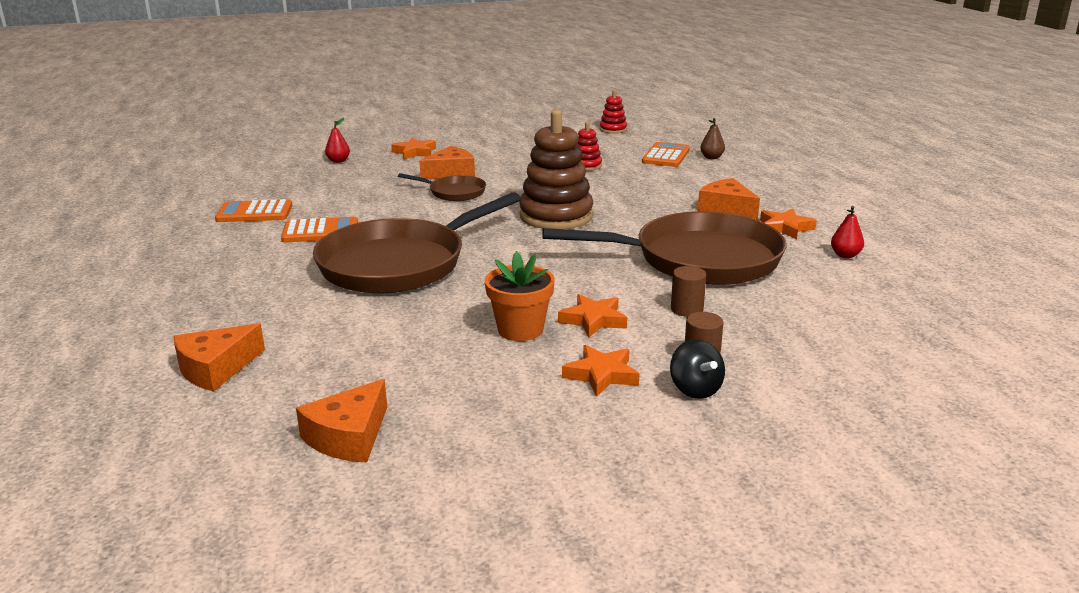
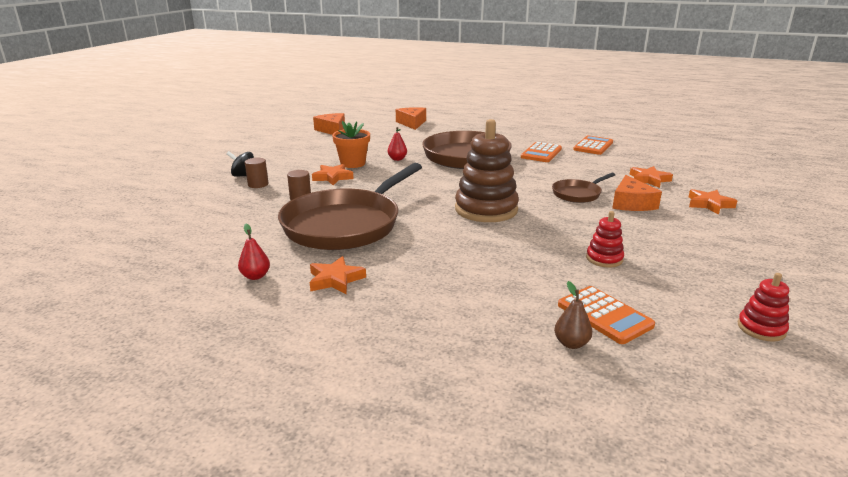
camera: 125 degrees right, 0 degrees up
(338, 161) = (698, 178): red pear -> red pear (397, 159)
(601, 375) = (289, 166): orange star -> orange star (649, 180)
(726, 208) = (410, 275): orange cheese -> none

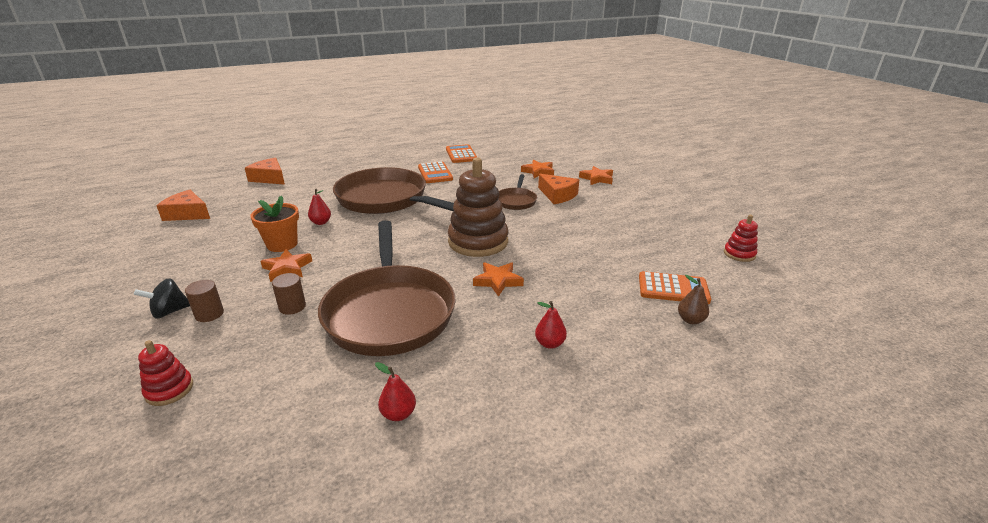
camera: 45 degrees left, 5 degrees up
(335, 280) = (475, 370): orange star -> orange star (498, 281)
(413, 293) = (550, 343): none -> red pear
(604, 259) = (610, 246): red stacking toy -> red stacking toy (169, 390)

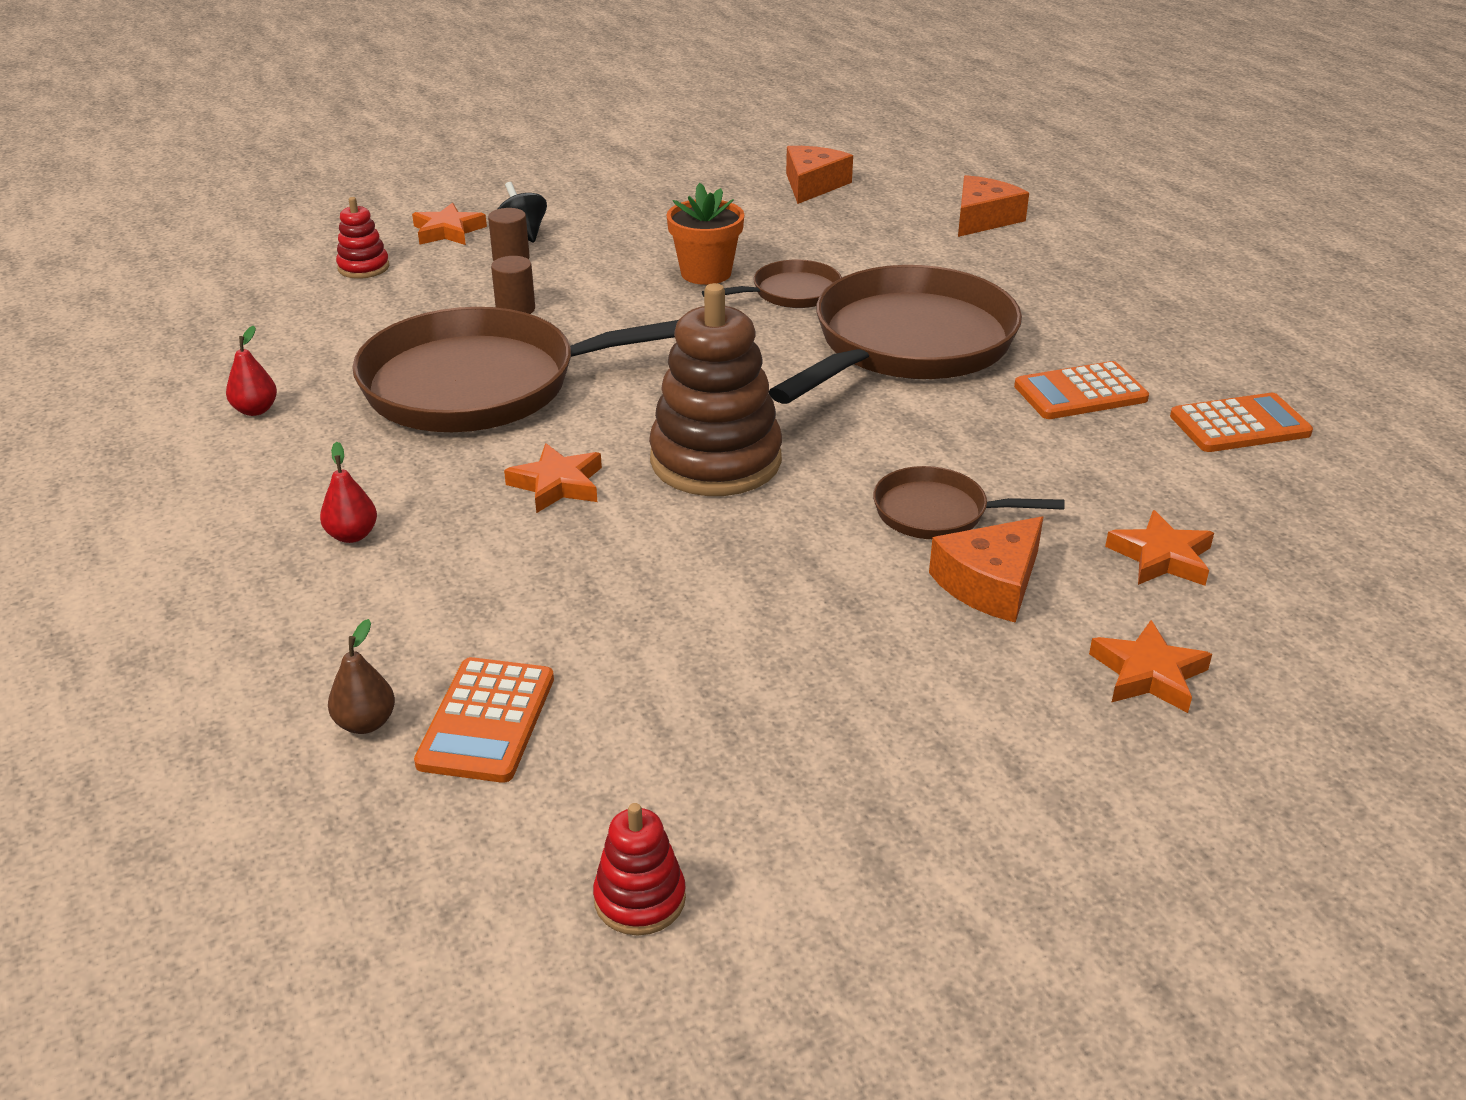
camera: 90 degrees right, 5 degrees up
(287, 268) = (626, 289): orange star -> orange star (448, 231)
(321, 222) = (791, 293): red pear -> brown pan

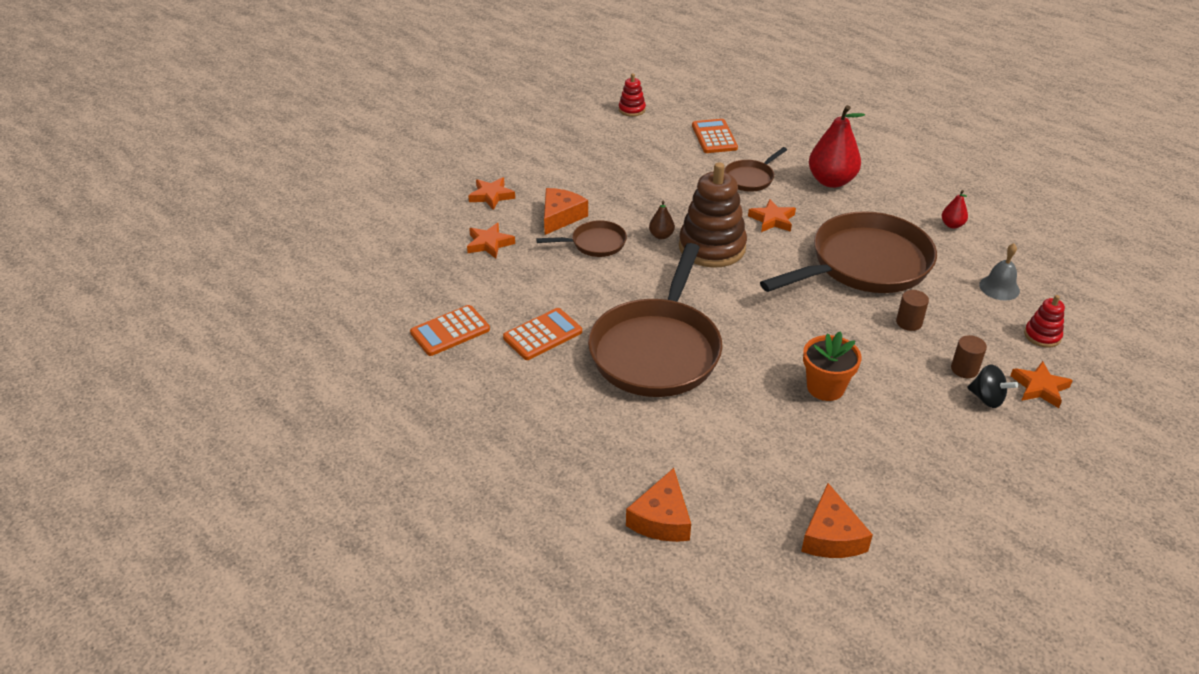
camera: 160 degrees right, 5 degrees up
(329, 320) = (999, 287): none -> grey bell
(352, 535) = (831, 181): red pear -> red pear, size x2.13
(365, 723) = (752, 129): brown pear -> brown pear (661, 236)
(791, 293) = (755, 381): brown pan -> brown pan (750, 178)

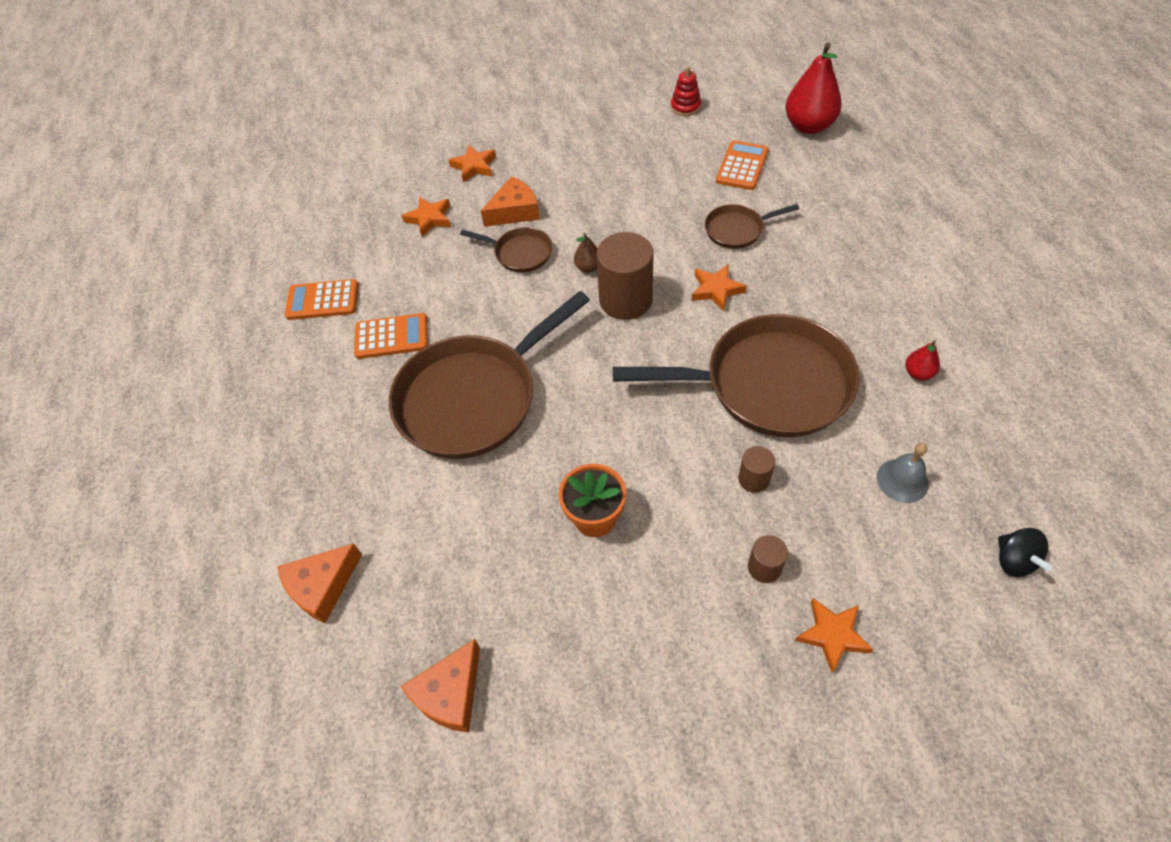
camera: 35 degrees right, 15 degrees up
(712, 247) = (625, 300): brown stacking toy -> brown cylinder
(831, 181) = (823, 264): red pear -> red pear (809, 126)
(987, 398) = (757, 618): black spinning top -> black spinning top (1014, 560)
(1042, 336) = (898, 568): red stacking toy -> none

